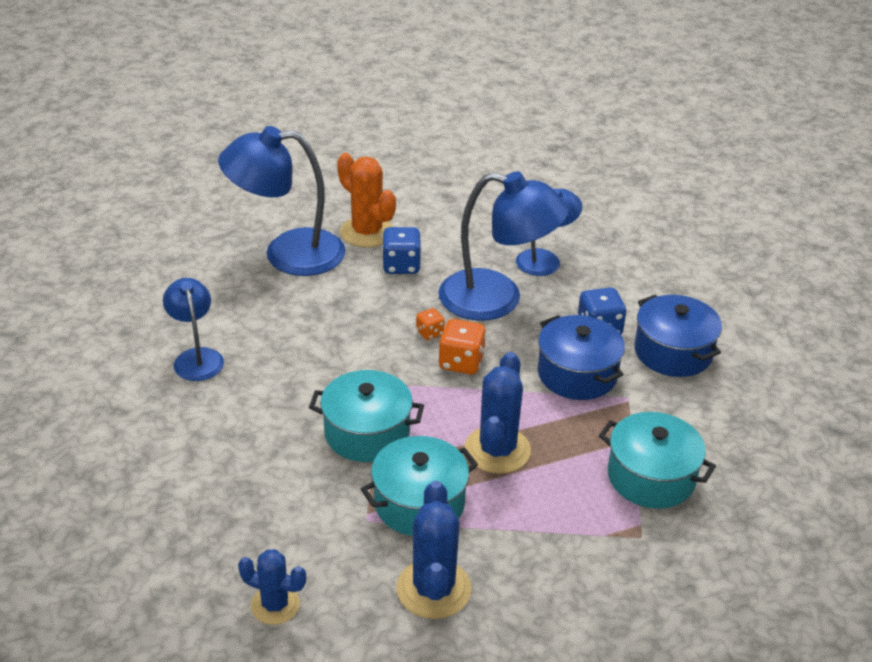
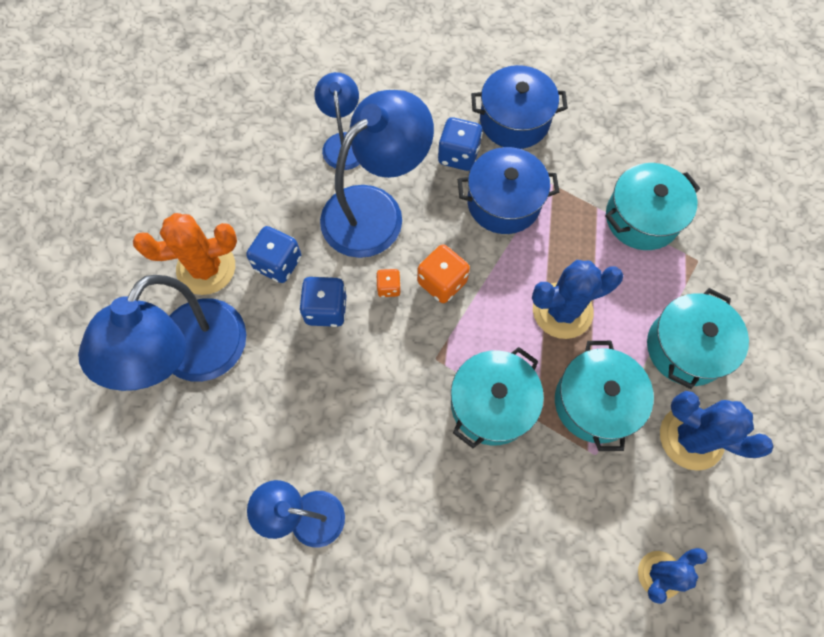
camera: 60 degrees left, 30 degrees up
(381, 305) = (326, 309): none -> blue dice
(497, 450) = (562, 310): blue cactus -> blue cactus turned 60 degrees counterclockwise
(530, 556) = (686, 348): none -> turquoise pot

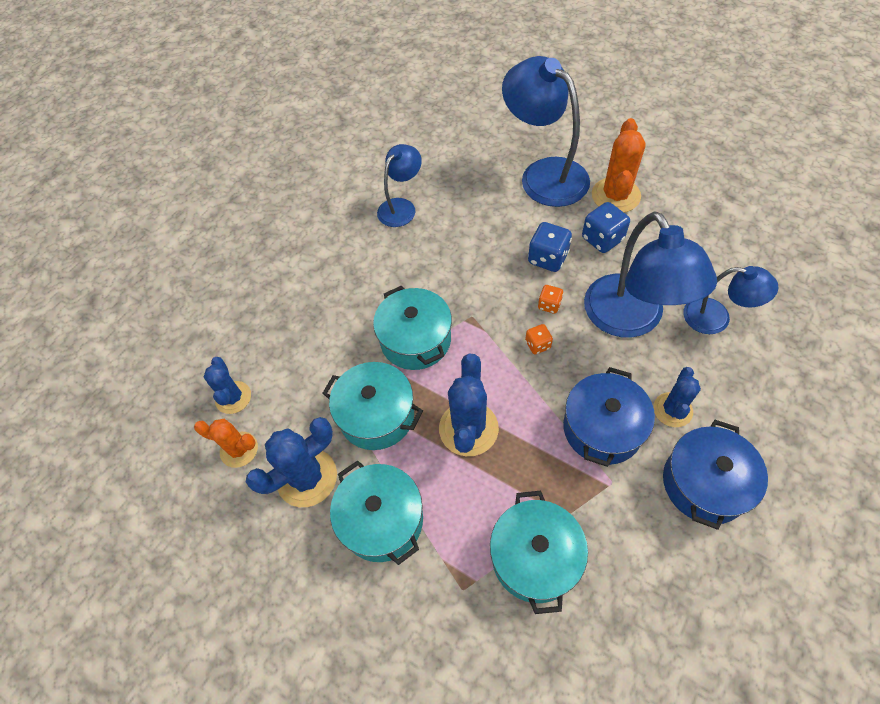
camera: 120 degrees right, 10 degrees down
(442, 282) = (537, 345): orange dice -> orange dice, size x0.57
(458, 155) = (672, 410): blue dice -> blue cactus
(707, 527) = (239, 449): none -> orange cactus

